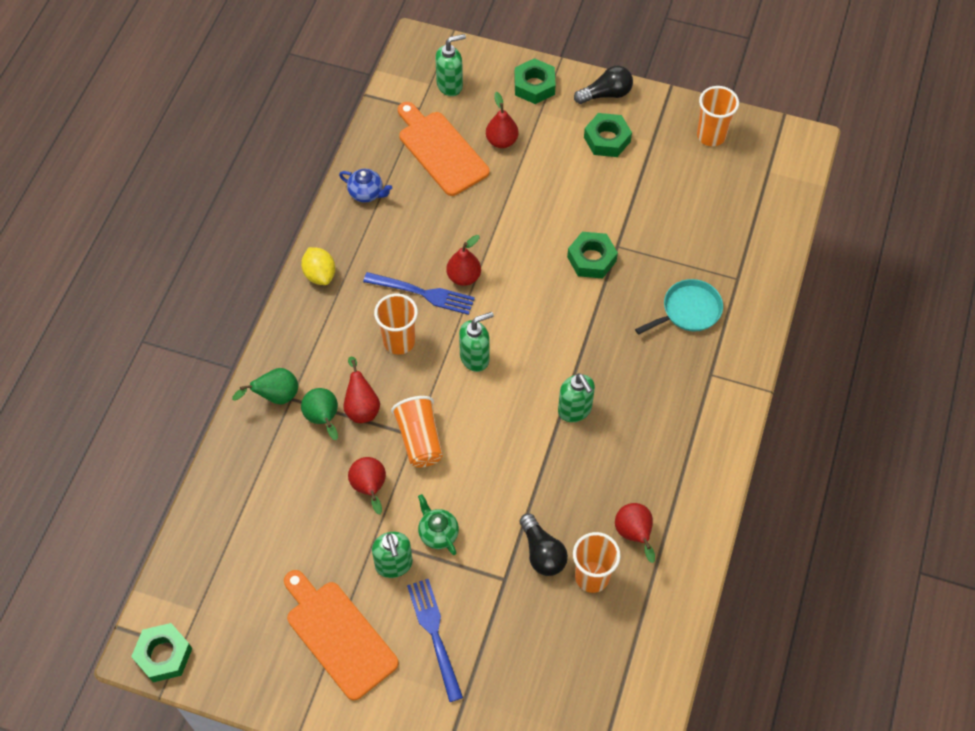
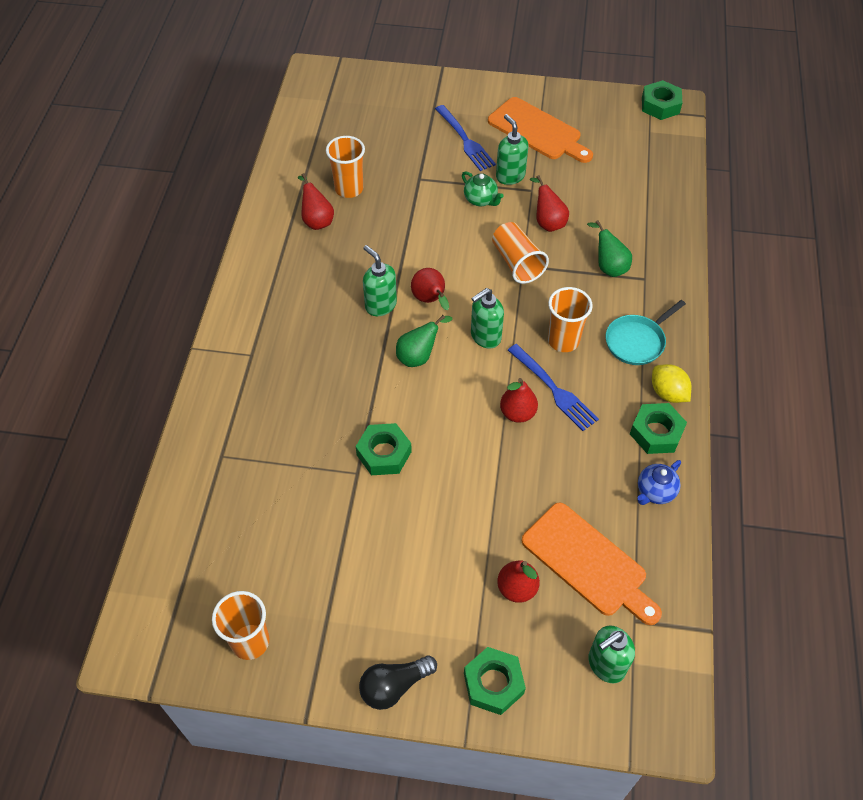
camera: 170 degrees right, 5 degrees down
(275, 396) = (659, 278): green pear -> green pear (419, 356)
(361, 407) = (578, 281): red pear -> red pear (430, 300)
(367, 193) = (655, 492): blue teapot -> blue teapot turned 60 degrees counterclockwise
(423, 293) = (554, 390): blue fork -> blue fork turned 135 degrees counterclockwise
(542, 552) = (392, 198): black light bulb -> none
(607, 139) = (385, 613): green nut -> green nut (656, 432)
(688, 310) = (274, 413): turquoise pan -> turquoise pan (637, 341)

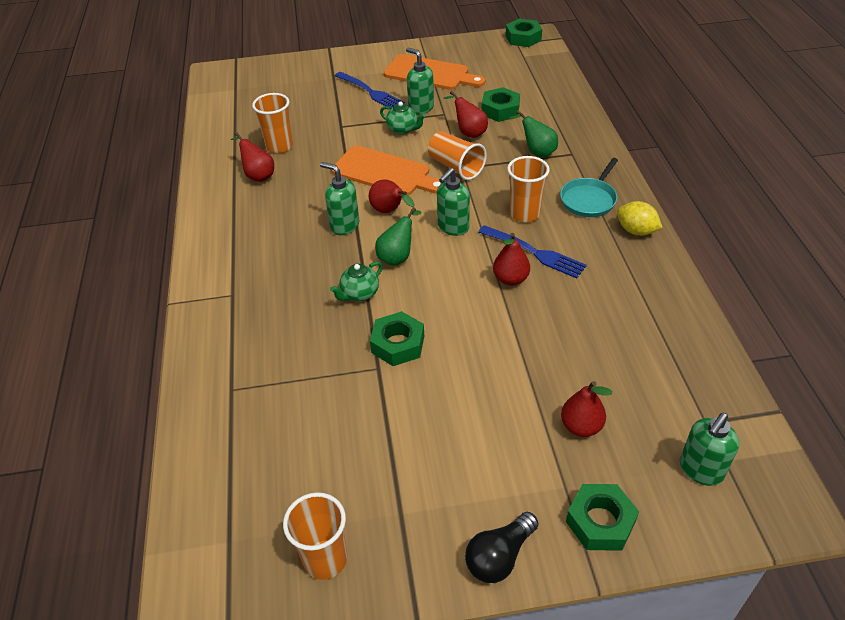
camera: 15 degrees left, 10 degrees down
(368, 388) = (359, 294): none -> green teapot
(588, 563) = (637, 385): orange cutting board -> orange cutting board (385, 173)
(655, 492) = (666, 309): blue teapot -> none
(656, 432) = (642, 263): green nut -> green nut (500, 110)

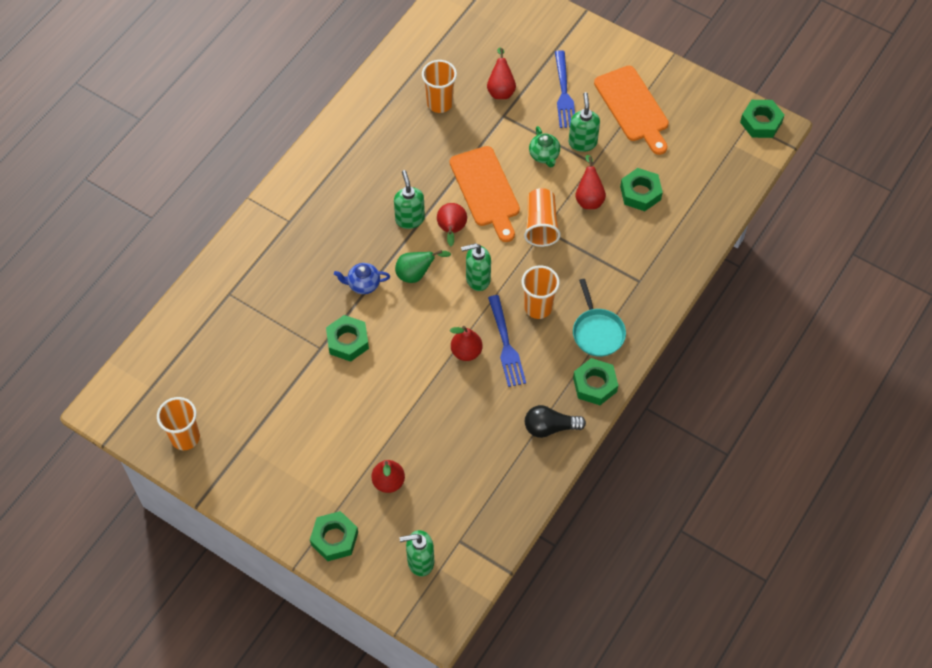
camera: 40 degrees right, 15 degrees up
(258, 175) = (398, 122): red pear -> red pear (501, 89)
(359, 294) = (363, 284): green teapot -> blue teapot
(499, 556) = (266, 510): black light bulb -> black light bulb (550, 427)
(536, 152) = (615, 258): green pear -> none
(589, 199) = (597, 332): turquoise pan -> turquoise pan turned 90 degrees counterclockwise
(636, 231) = (595, 385): yellow lemon -> green nut

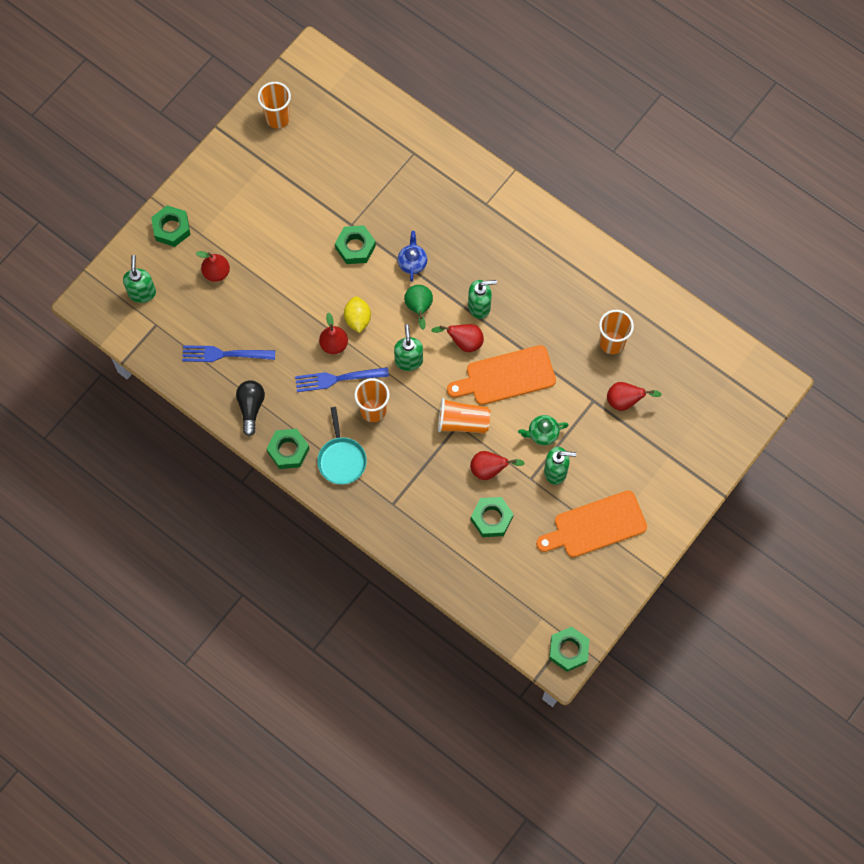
camera: 95 degrees right, 10 degrees up
(434, 331) = (357, 319): none -> yellow lemon
(564, 93) = (617, 461): blue fork -> blue fork (224, 354)
(597, 332) = (341, 459): turquoise pan -> turquoise pan turned 90 degrees counterclockwise

